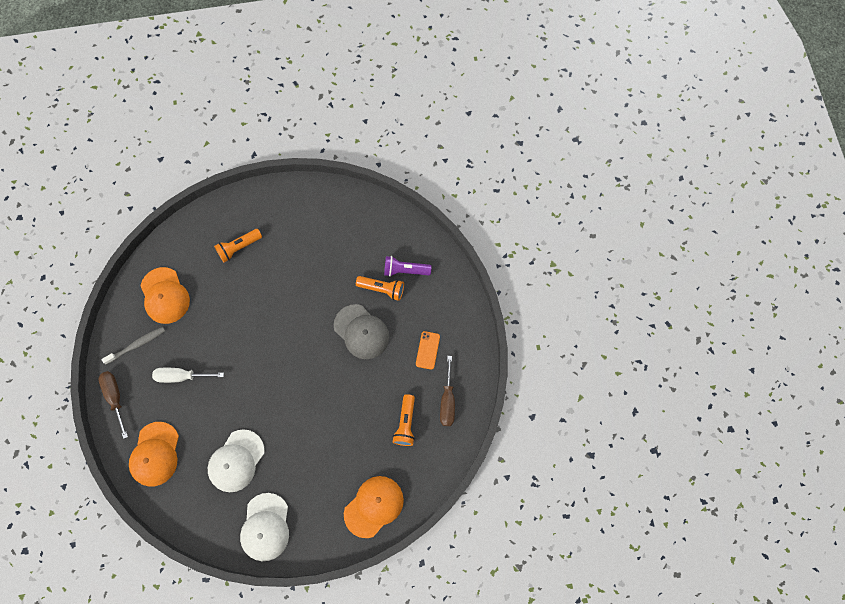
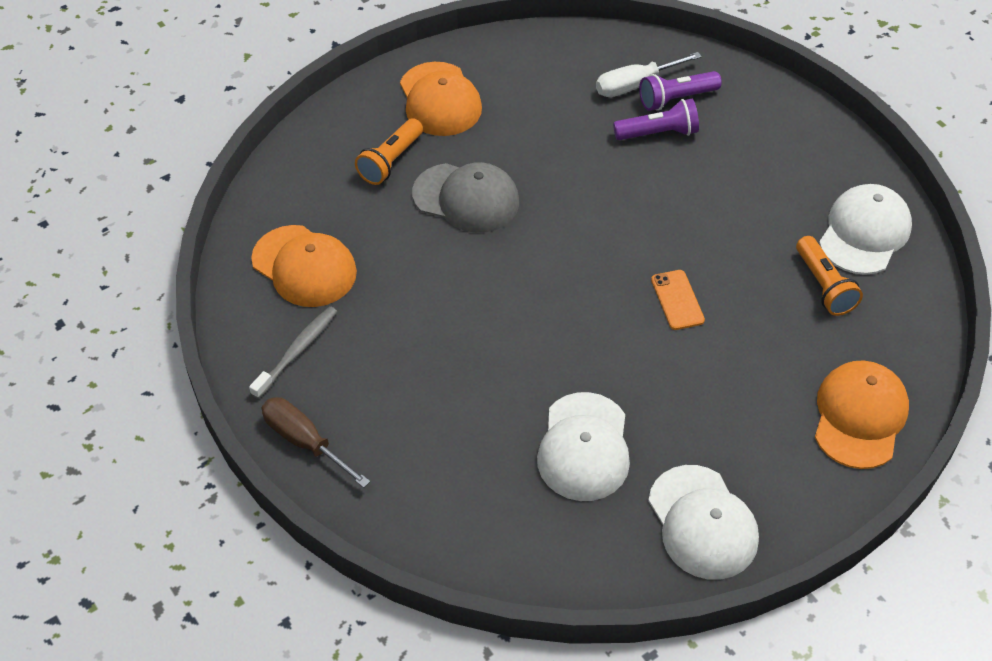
camera: 25 degrees left, 20 degrees down
(155, 454) = (432, 496): orange cap -> orange cap (440, 100)
(181, 376) = (406, 365): white screwdriver -> white screwdriver (635, 85)
(361, 332) = (666, 196): grey cap -> grey cap (466, 198)
(382, 289) = (658, 133): orange flashlight -> purple flashlight
(428, 350) = (785, 182): orange phone -> orange phone (677, 300)
(447, 401) = (864, 232): brown screwdriver -> white cap

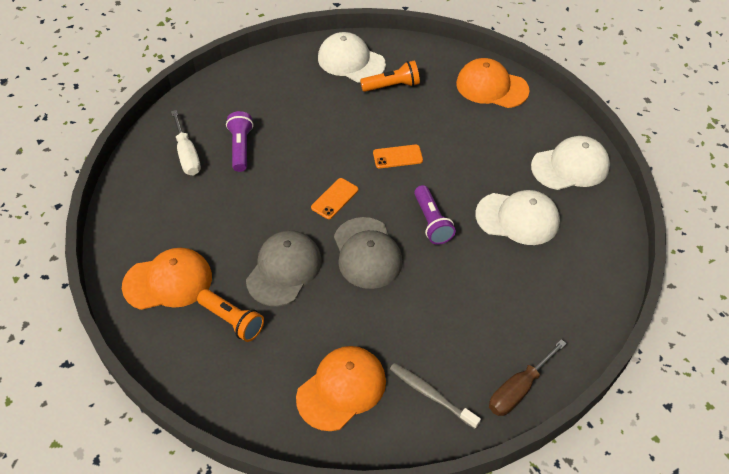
camera: 85 degrees left, 0 degrees up
(500, 277) = (367, 253): none -> grey cap
(587, 236) = (334, 198): none -> orange phone
(676, 99) = (208, 134): purple flashlight -> purple flashlight (431, 222)

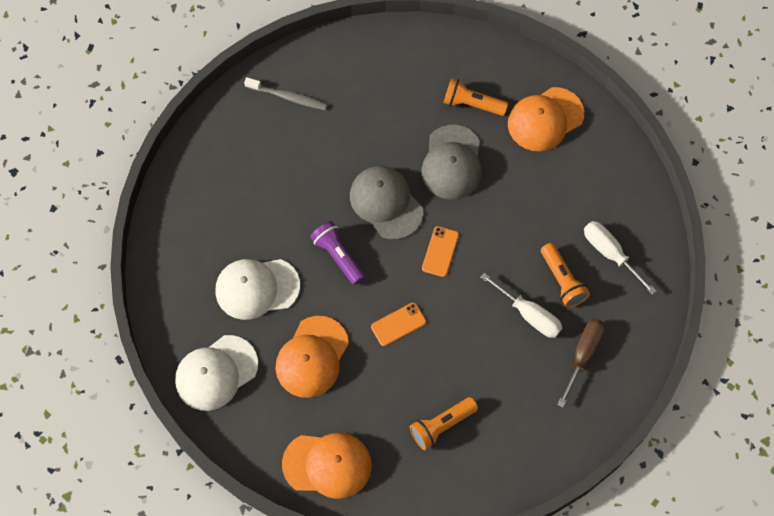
camera: 160 degrees right, 15 degrees up
(241, 148) = (562, 281): purple flashlight -> orange flashlight
(283, 133) = (529, 315): none -> white screwdriver
(341, 389) = (359, 79): orange cap -> orange cap (312, 357)
(351, 61) = (505, 450): white cap -> none
(518, 389) = (221, 123): brown screwdriver -> brown screwdriver (583, 355)

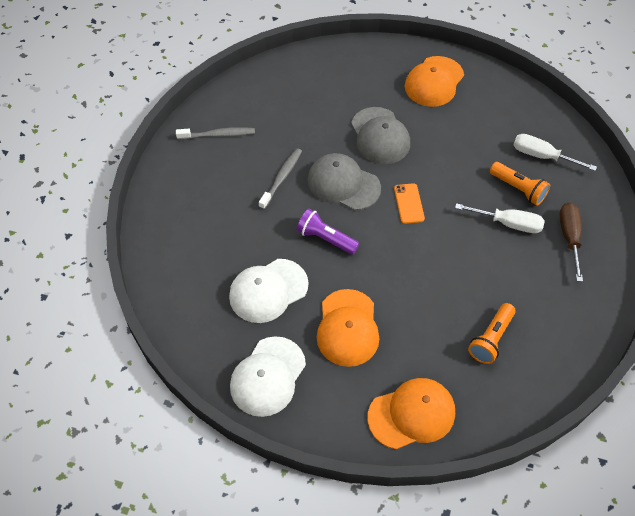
camera: 25 degrees left, 10 degrees down
(328, 172) = (281, 178): none -> grey toothbrush
(398, 324) = (407, 272): orange phone -> none
(472, 104) = (371, 90): orange flashlight -> none

